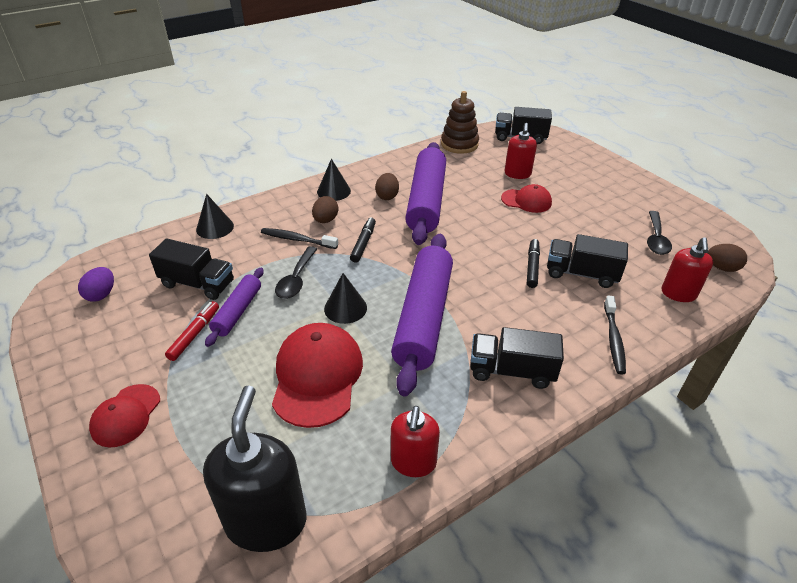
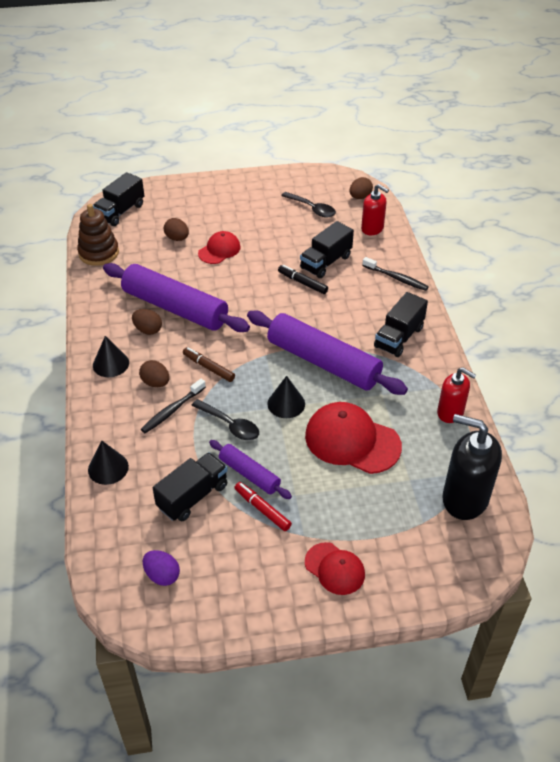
camera: 65 degrees left, 5 degrees up
(363, 243) = (208, 368): black marker -> brown marker
(517, 174) = (177, 238): red soap dispenser -> brown egg

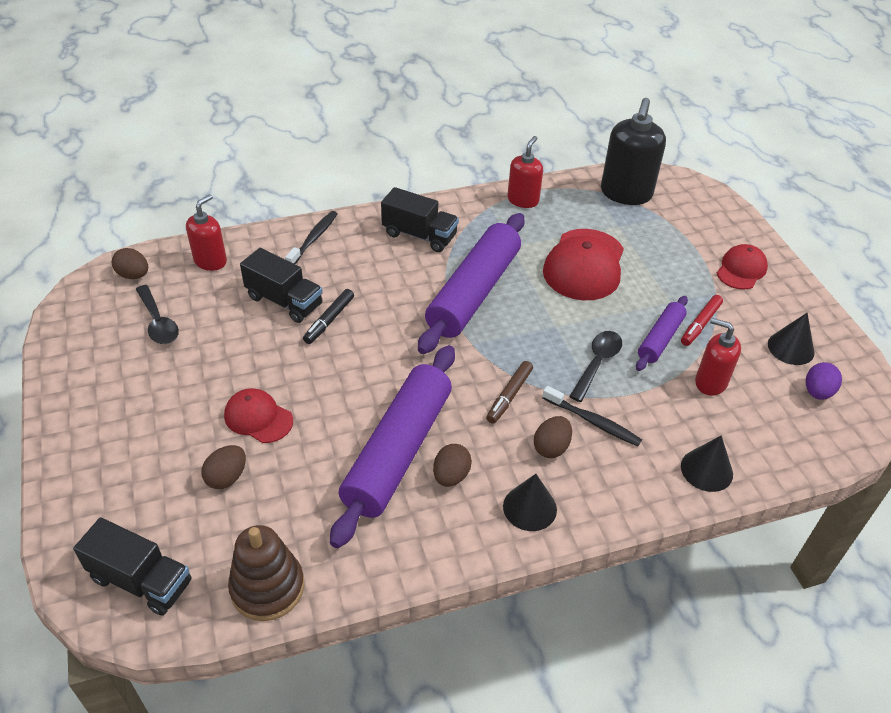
camera: 100 degrees left, 0 degrees up
(192, 496) = (710, 382): black truck -> red soap dispenser
(286, 403) = (548, 318): black cone -> black cone (790, 348)
(312, 209) = (158, 322): black spoon -> black spoon turned 120 degrees clockwise

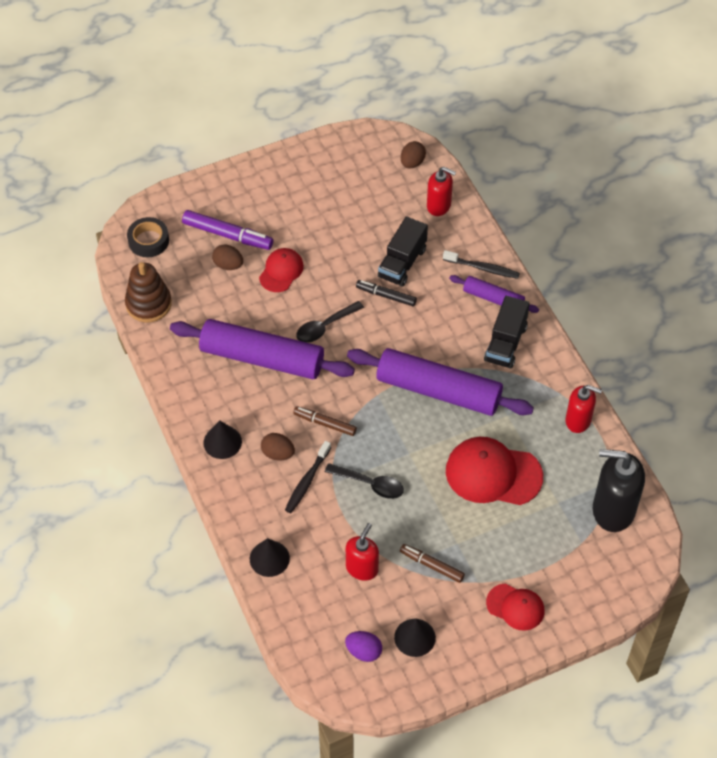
camera: 85 degrees right, 10 degrees up
(141, 580) = (148, 241): black truck -> black tape
(158, 322) = (364, 191): black spoon -> black spoon (325, 327)
(171, 474) = (228, 235): none -> purple marker
(451, 476) = (244, 392): brown egg -> none
(660, 339) = (407, 532): purple rolling pin -> purple rolling pin (493, 298)
(700, 324) = (431, 565): red marker -> brown marker

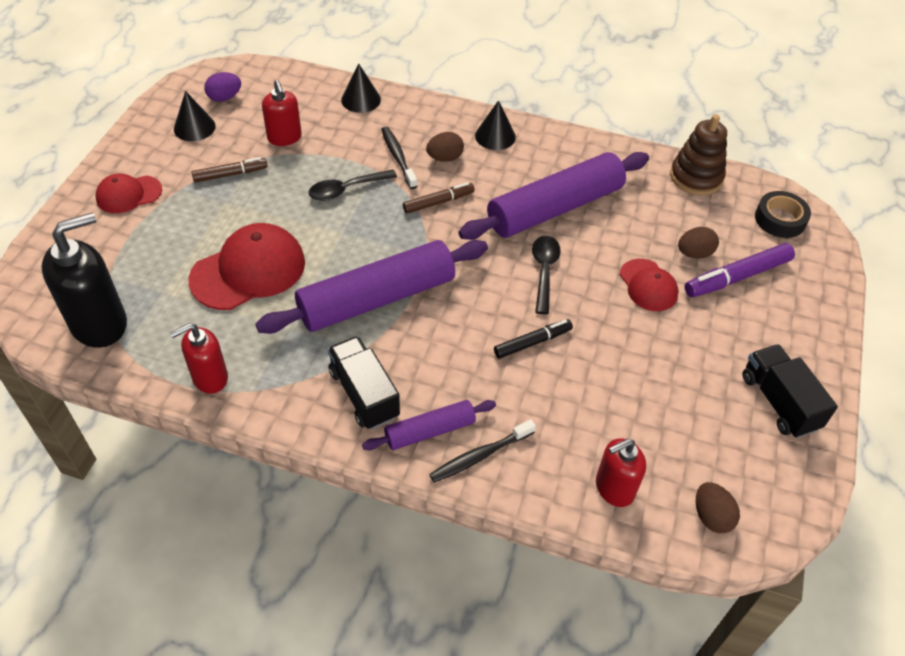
camera: 130 degrees right, 5 degrees down
(402, 263) = (562, 388): black truck -> black truck (779, 402)

